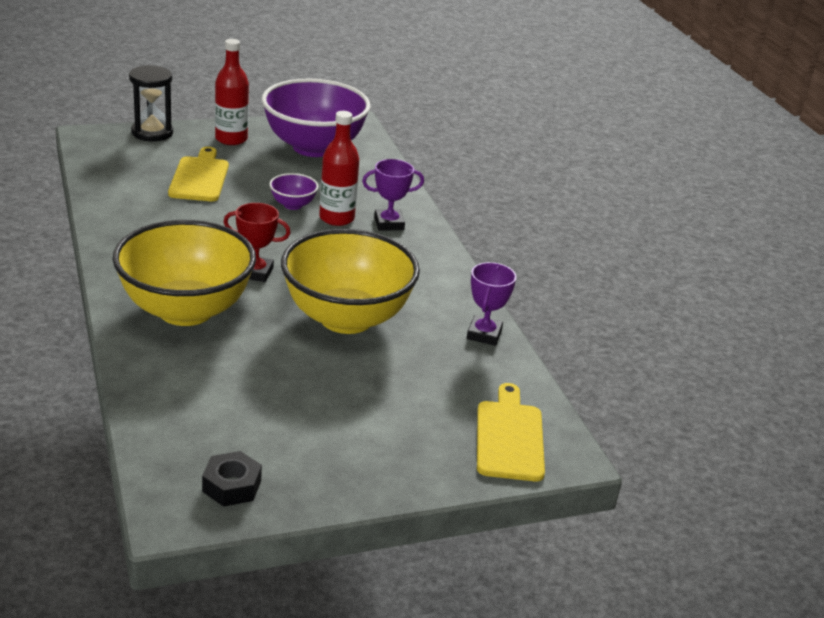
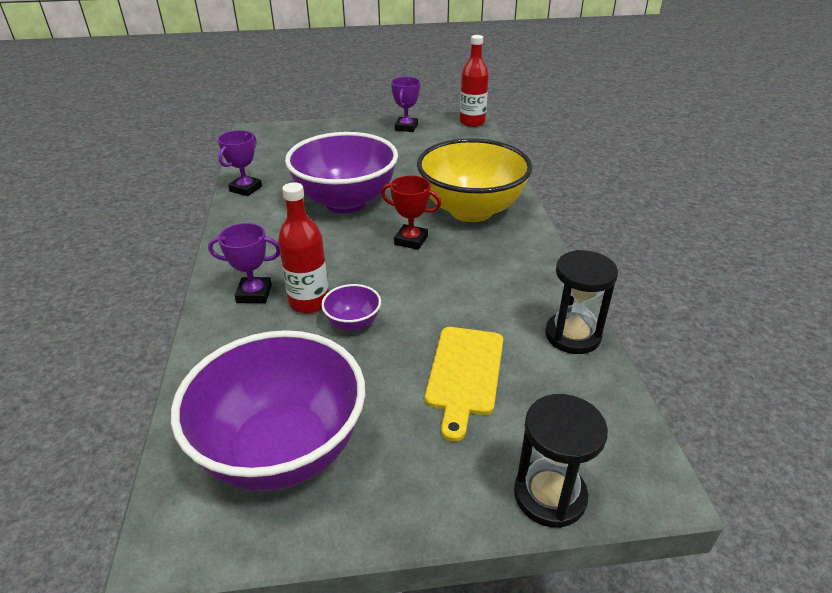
camera: 165 degrees left, 5 degrees up
(108, 198) = (572, 335): none -> black hourglass
(231, 139) = (414, 475): red bottle -> red bottle (472, 122)
(232, 486) = (441, 126): black nut -> none
(299, 479) = (406, 127): none -> purple trophy
(346, 318) = (346, 202): yellow bowl -> purple bowl
(509, 437) = (279, 138): yellow cutting board -> none

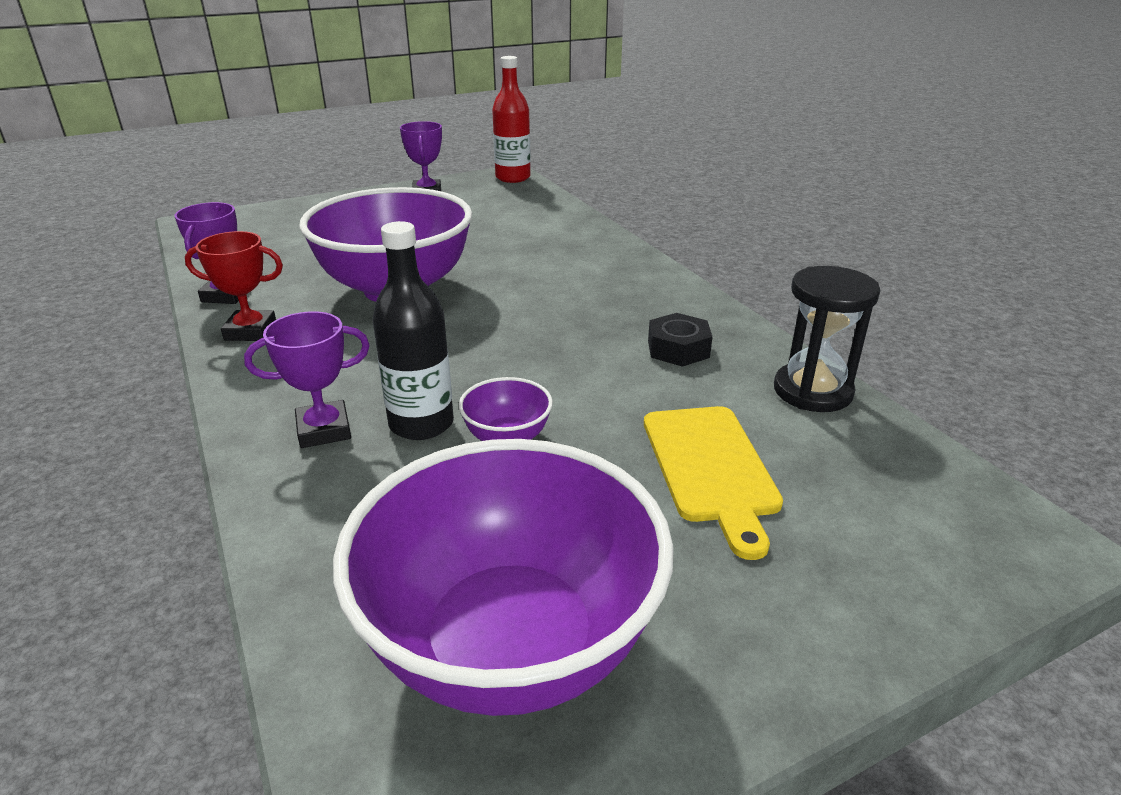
camera: 20 degrees left, 5 degrees down
(309, 302) = (421, 424): red bottle -> black bottle
(411, 240) = (522, 320): red trophy -> red trophy (250, 331)
(471, 210) = (580, 273): yellow bowl -> none
(500, 283) = (678, 349): none -> black nut
(550, 495) = (934, 594): black hourglass -> none

